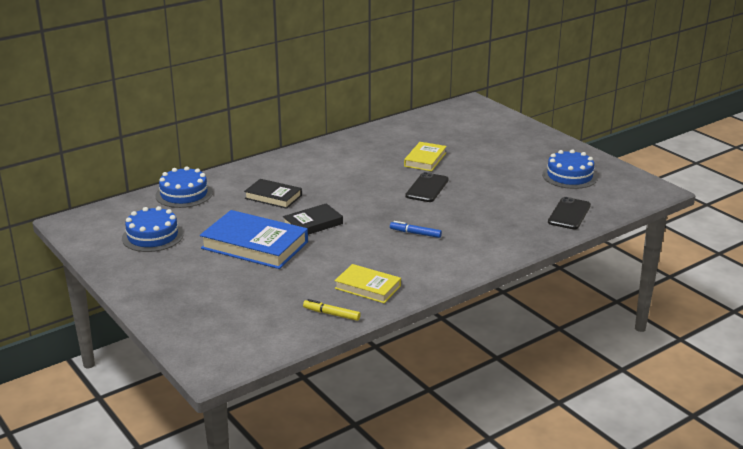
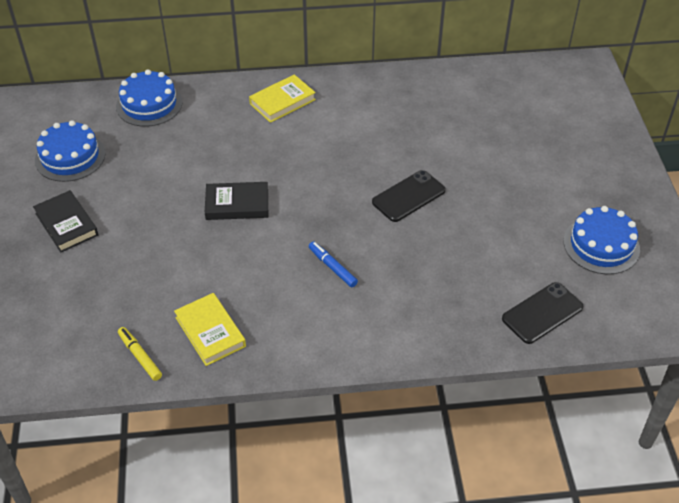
camera: 30 degrees right, 20 degrees up
(254, 245) = (152, 213): blue book -> none
(273, 197) = (232, 144): black book -> black book (66, 224)
(425, 159) = (447, 147): yellow book -> yellow book (282, 102)

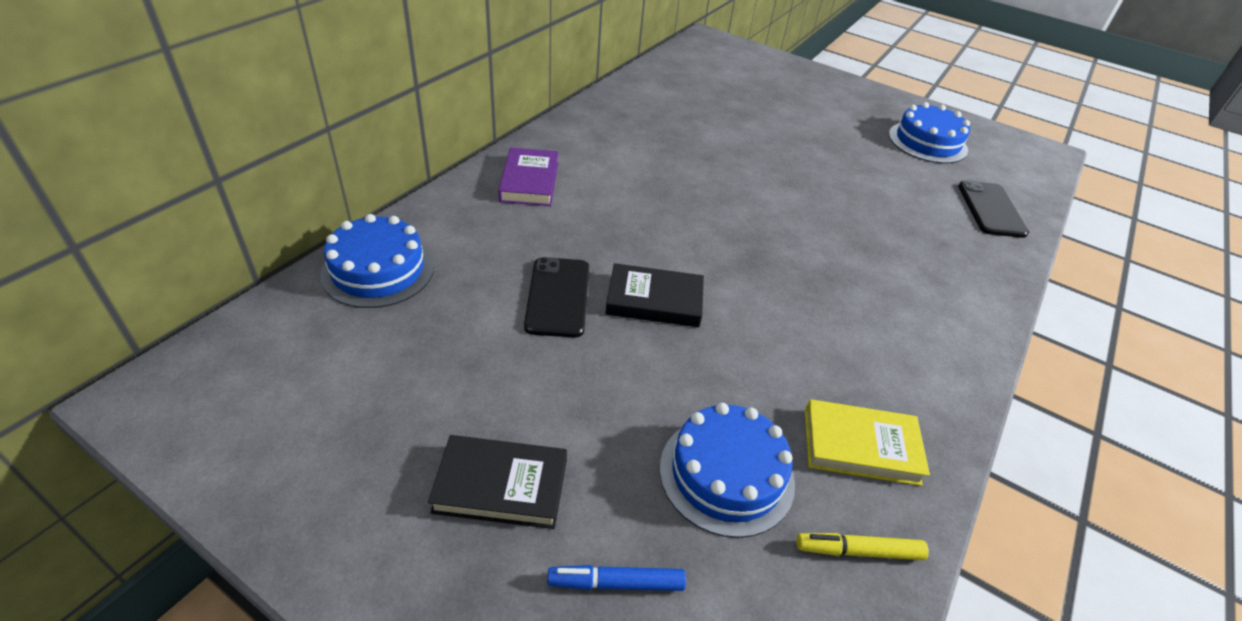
camera: 55 degrees left, 5 degrees down
(70, 157) = (363, 400): blue cake -> blue cake (726, 474)
(237, 204) = (654, 300): black book -> black book turned 60 degrees clockwise
(282, 102) = (530, 181): yellow book -> purple book
(332, 267) = (829, 289): blue marker -> blue marker (616, 583)
(408, 196) = (770, 191): black phone -> black phone (558, 297)

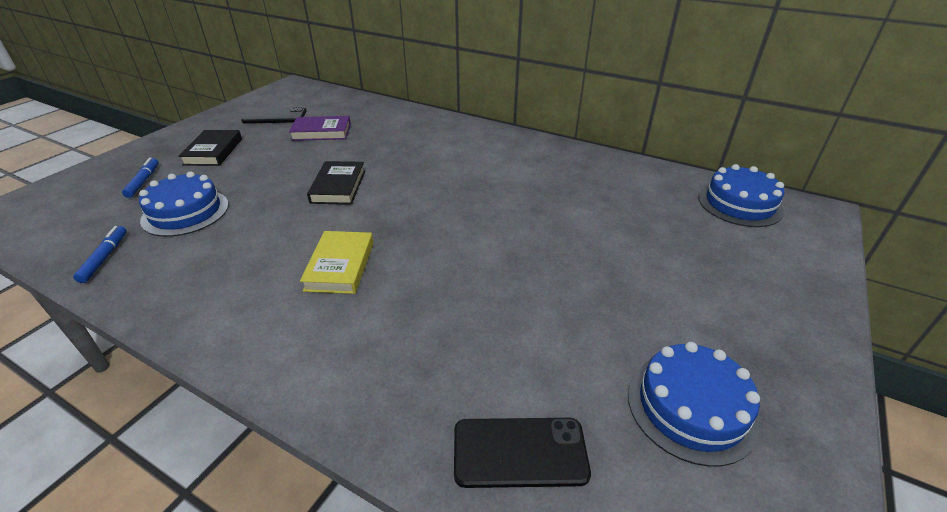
camera: 90 degrees right, 5 degrees down
(378, 270) = (369, 109): blue cake -> blue cake (739, 204)
(530, 181) = (465, 138): purple book -> purple book (321, 132)
(558, 297) = (344, 155): black phone -> black phone (274, 116)
(858, 551) = (105, 258): yellow marker -> blue marker
(860, 447) = (177, 267): yellow book -> yellow book (340, 266)

